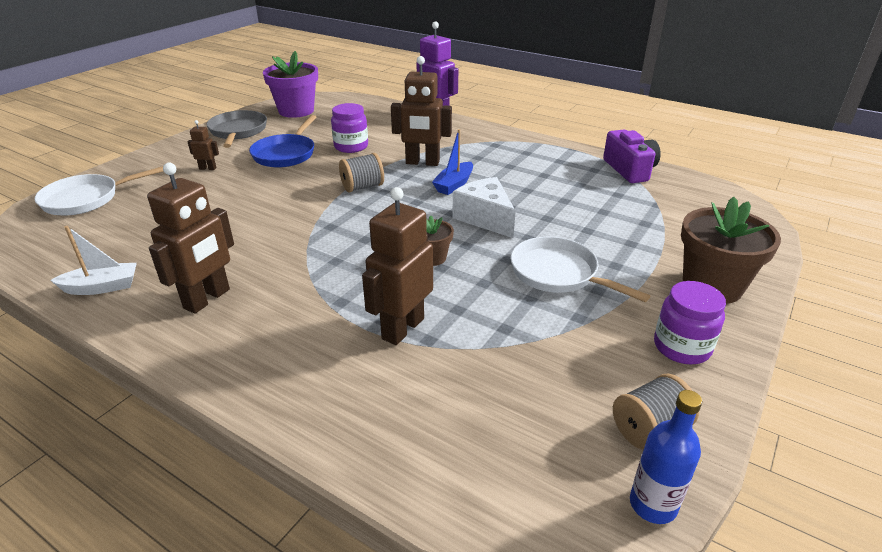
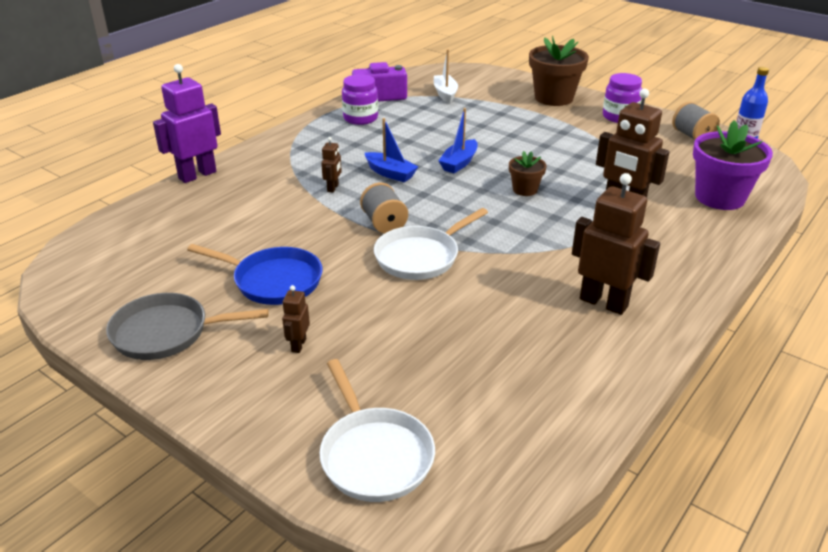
camera: 85 degrees left, 0 degrees up
(102, 287) = (595, 379): white boat -> white boat (445, 94)
(296, 111) = (108, 282): purple flower pot -> purple flower pot (719, 197)
(351, 147) = (270, 232): purple jar -> purple jar (360, 118)
(422, 163) = (333, 188): brown robot -> brown robot, size x0.47
(485, 218) = (459, 163): white cheese -> blue boat
(558, 274) = (544, 142): white pan -> white pan (421, 256)

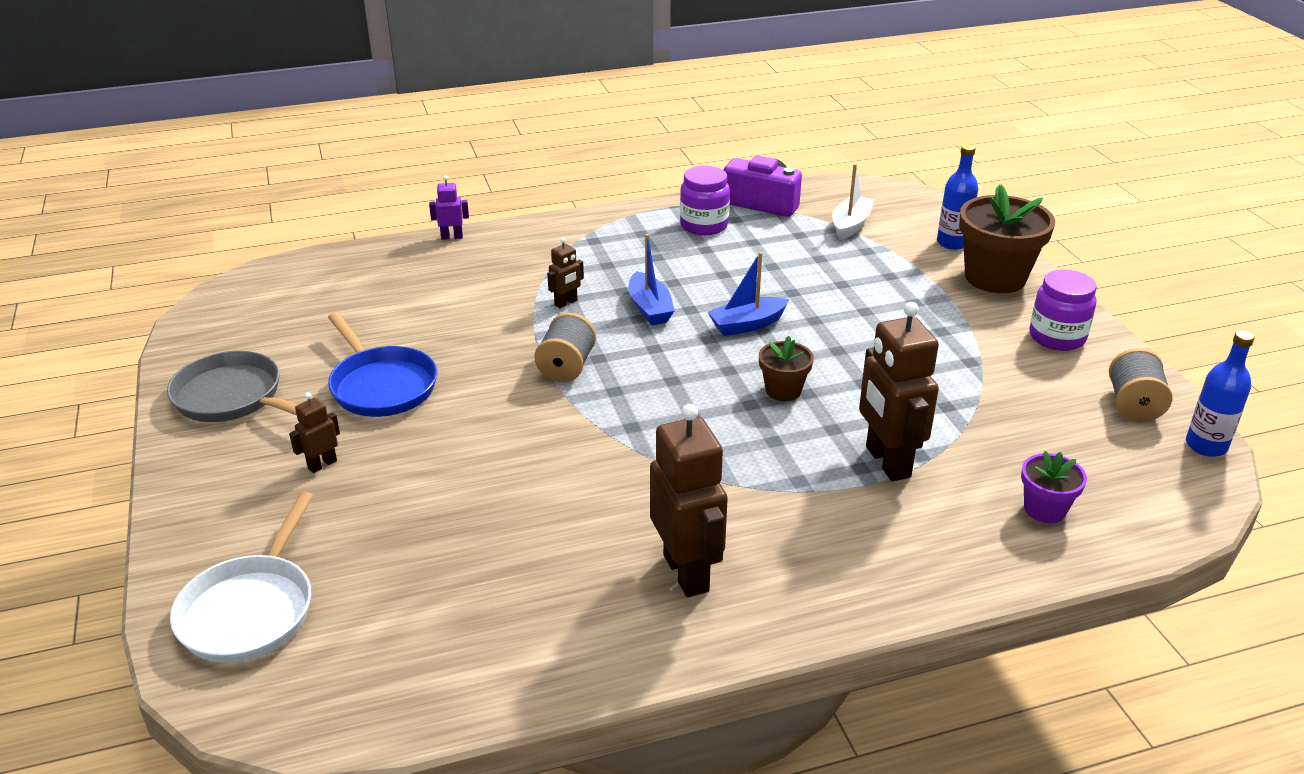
camera: 35 degrees right, 0 degrees up
(197, 175) = (452, 237): purple robot -> purple robot, size x0.47
(421, 256) = (555, 423): white pan -> none
(510, 87) = (952, 243): none -> blue bottle
(719, 197) = (1044, 509): purple flower pot -> purple flower pot, size x0.52

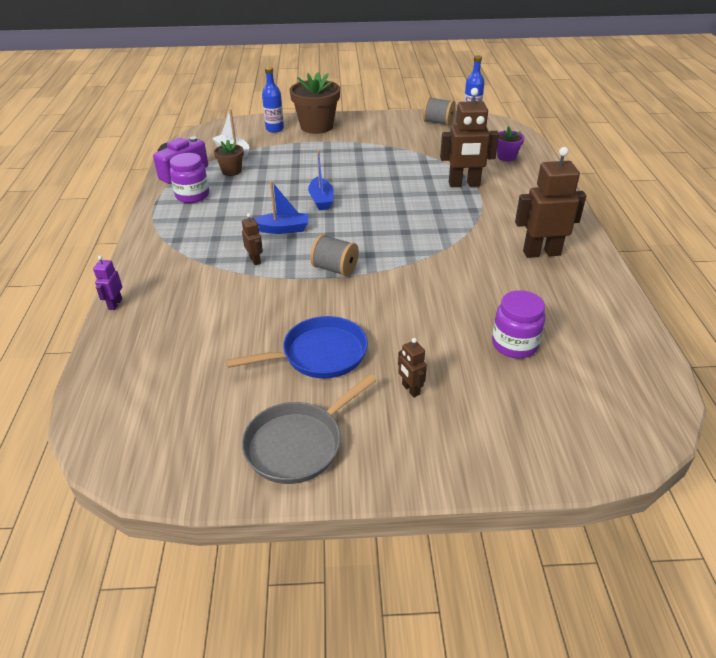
camera: 75 degrees left, 5 degrees up
(251, 609) = (565, 428): white pan -> none
(783, 390) = (392, 200): brown flower pot -> brown flower pot (231, 171)
(1057, 337) = (378, 125): purple jar -> purple jar (514, 344)

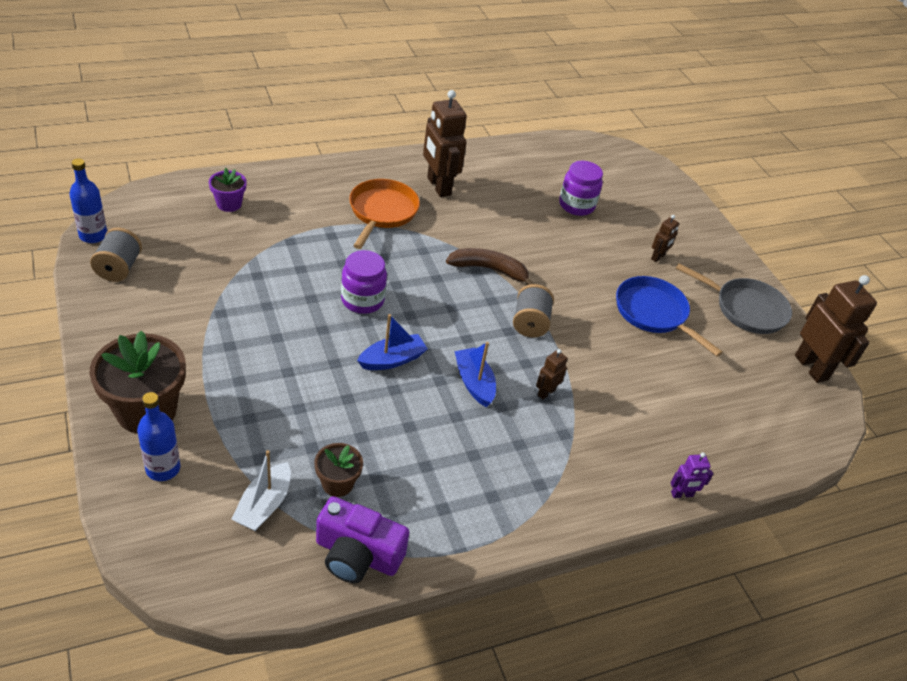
camera: 115 degrees left, 5 degrees up
(192, 195) = (427, 509): purple jar -> purple jar (362, 300)
(411, 260) = (489, 270): none -> brown banana
(464, 184) = (313, 237): brown robot -> brown robot (811, 367)
(497, 217) = (382, 212): none -> orange pan

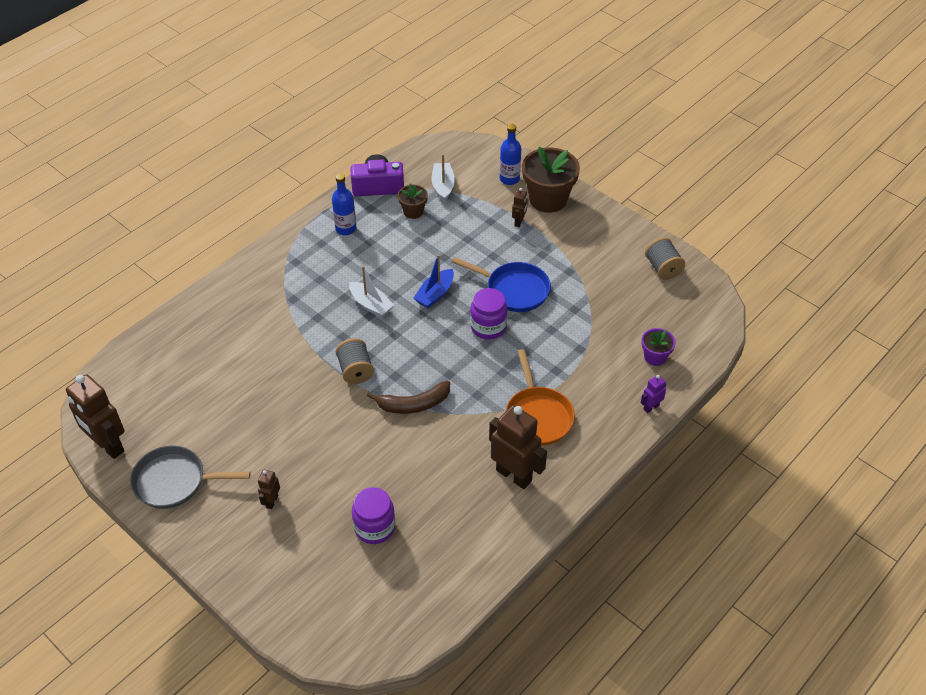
camera: 160 degrees right, 5 degrees up
(93, 235) = (707, 282): blue bottle -> blue bottle (346, 228)
(474, 382) = (371, 305): blue boat -> white boat
(546, 392) = (318, 321): brown robot -> brown robot (519, 222)
(654, 314) = (257, 432): blue pan -> blue pan (513, 290)
(682, 494) = (200, 295): purple robot -> purple robot (651, 407)

